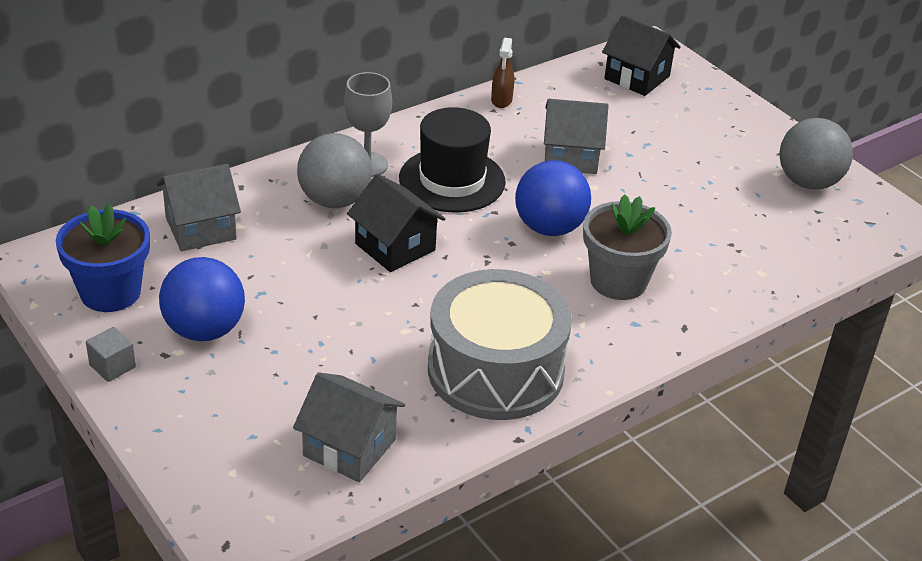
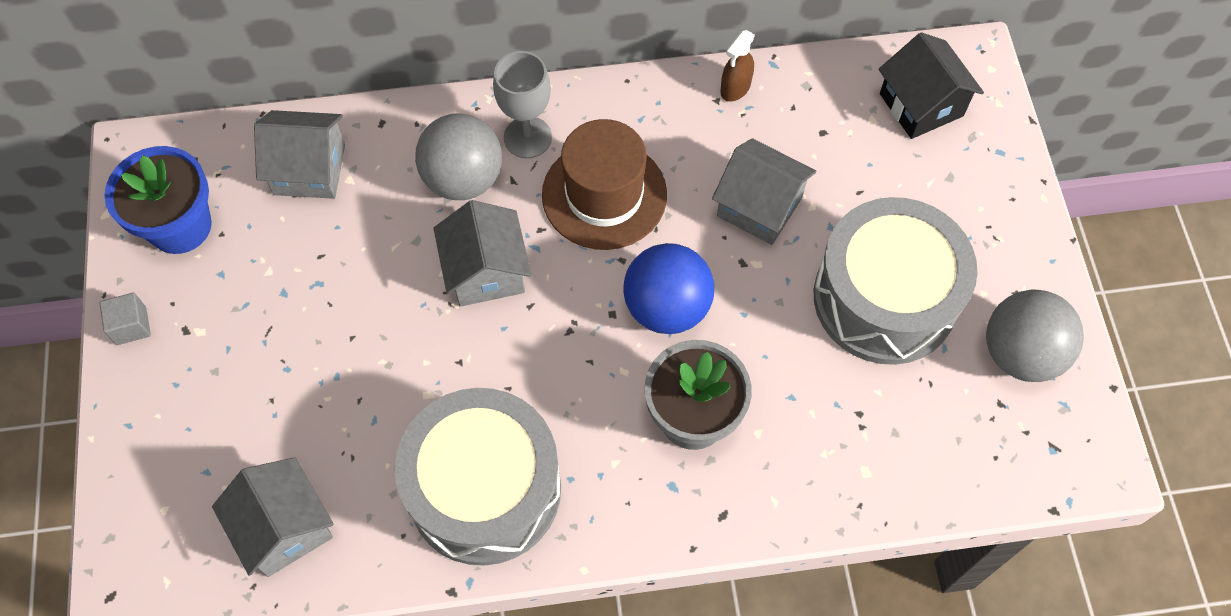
camera: 30 degrees right, 25 degrees up
(204, 330) = (237, 313): blue ball -> none
(395, 247) = (486, 271): black house -> grey house
(452, 180) = (604, 195): black hat -> brown hat
(696, 180) = (884, 298): none -> grey drum

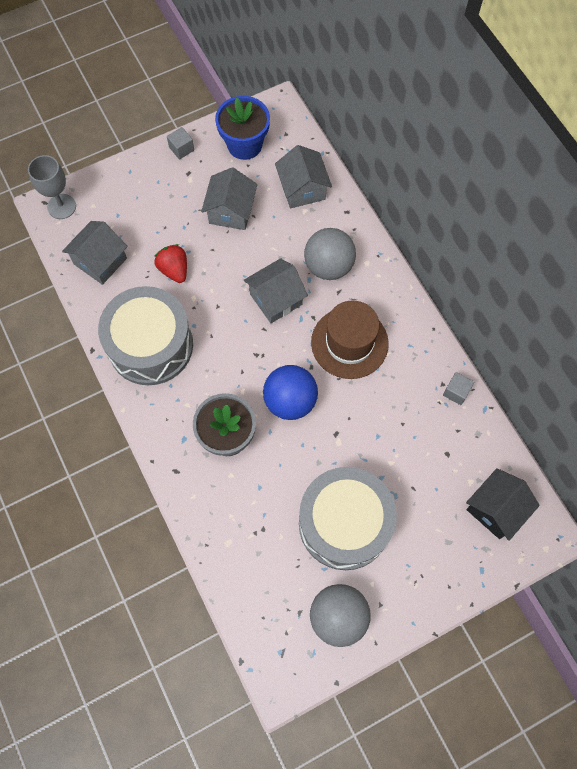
camera: 70 degrees right, 5 degrees up
(361, 409) = (174, 270): none -> red strawberry
(527, 137) = (370, 289): grey goblet -> grey goblet (61, 206)
(735, 88) = (456, 392): brown spray bottle -> grey cube
(759, 206) = (378, 432): grey house -> grey house (231, 211)

